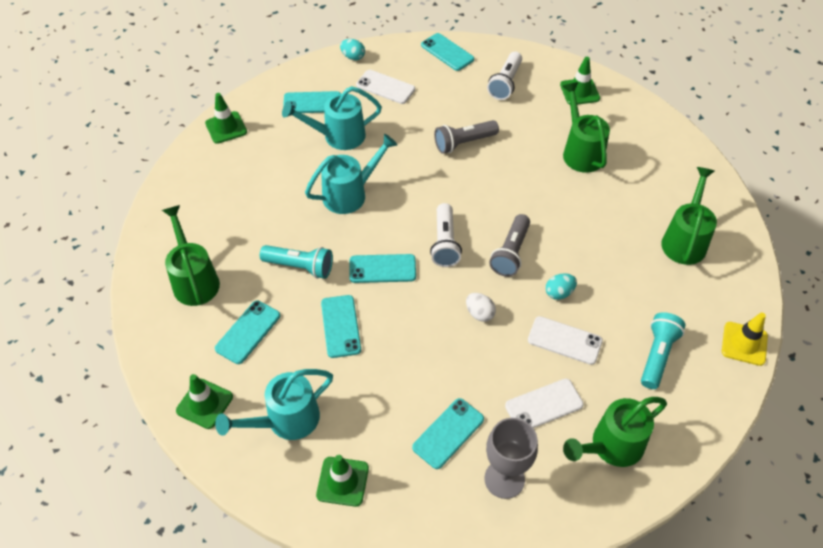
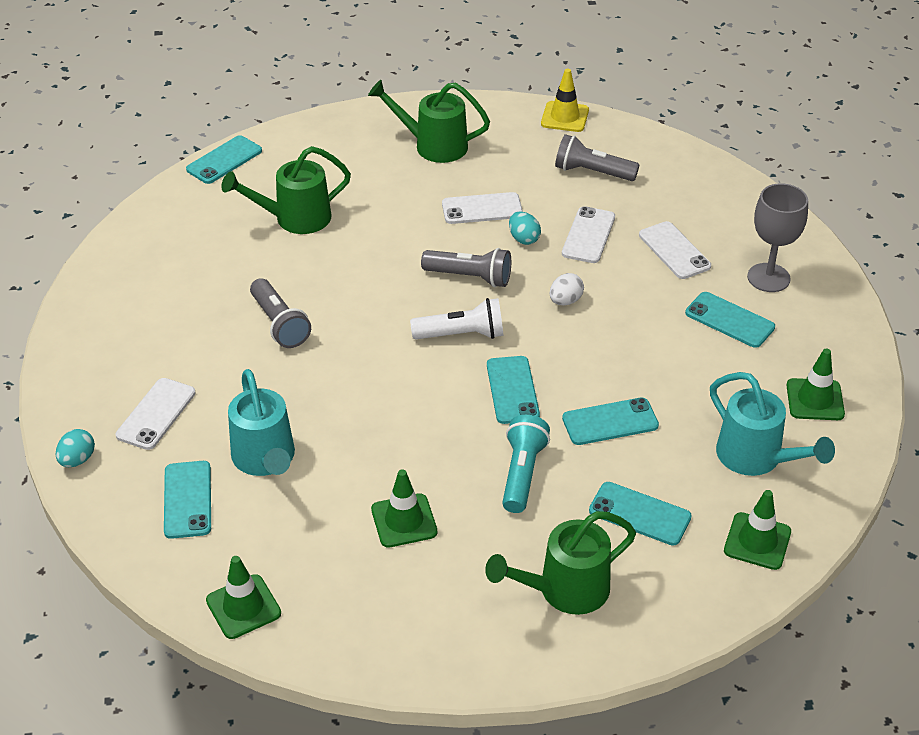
camera: 95 degrees left, 10 degrees down
(350, 194) = (383, 434): turquoise watering can -> none
(447, 52) = (80, 349): turquoise phone -> turquoise phone (224, 160)
(505, 83) = (158, 286): white flashlight -> none
(579, 92) = (180, 218): green traffic cone -> green traffic cone (404, 521)
(598, 267) = (482, 209): none -> white phone
(611, 447) = (708, 206): green watering can -> none
(657, 355) = (592, 172): turquoise flashlight -> grey flashlight

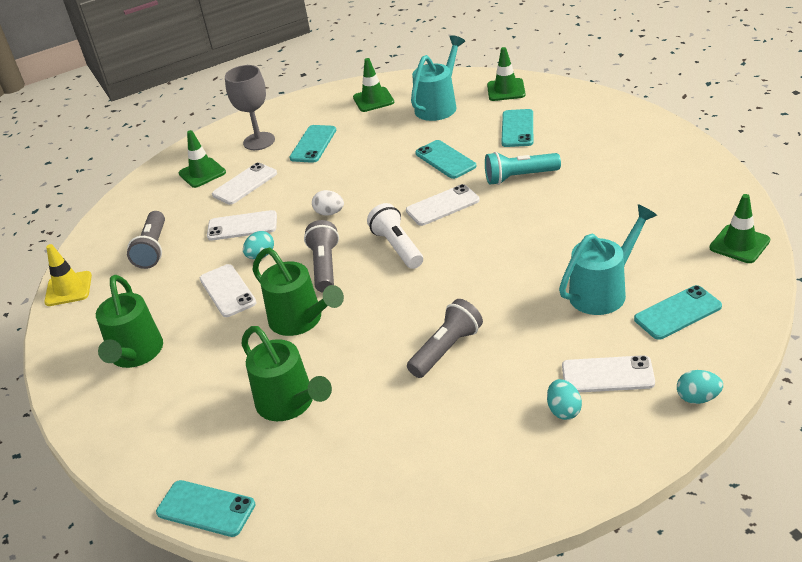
camera: 105 degrees left, 5 degrees down
(143, 370) = (564, 410): none -> turquoise egg
(404, 521) = (602, 208): green traffic cone -> green traffic cone (202, 173)
(512, 390) = (442, 205): turquoise phone -> white phone
(564, 591) = (601, 135): green watering can -> green watering can (301, 321)

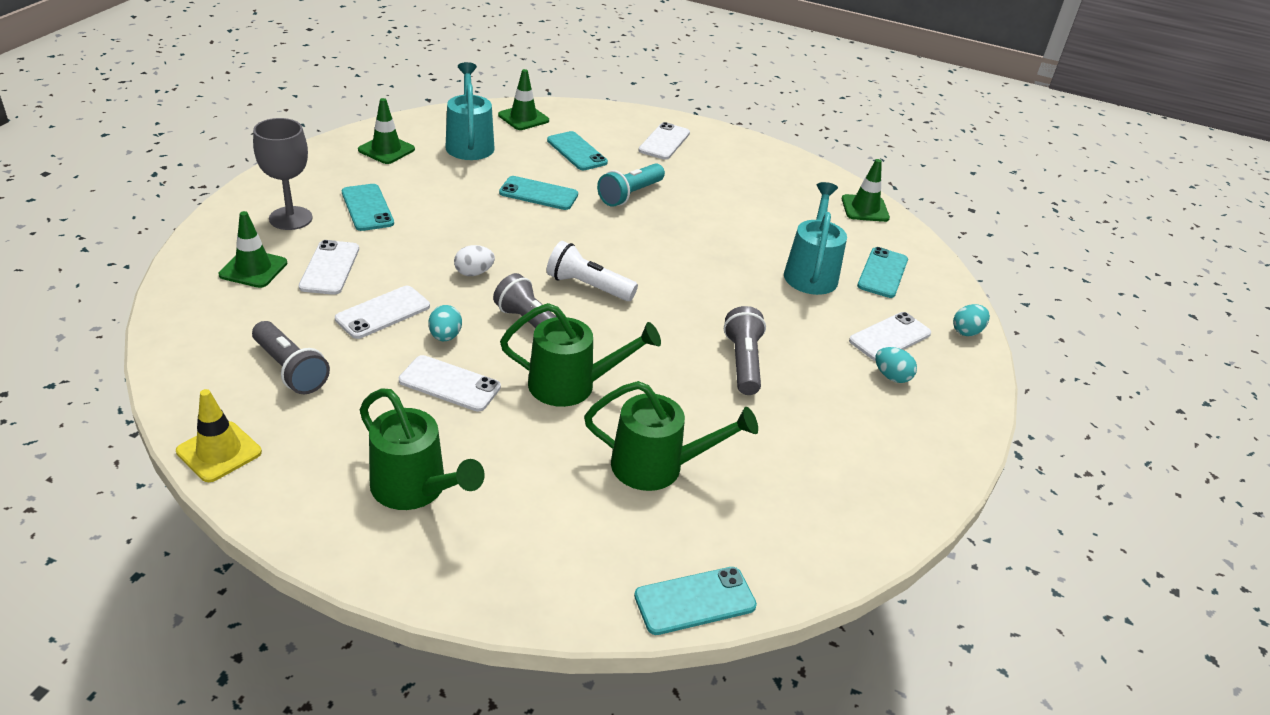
camera: 50 degrees left, 0 degrees up
(442, 205) = (587, 237): white phone -> white phone (664, 142)

